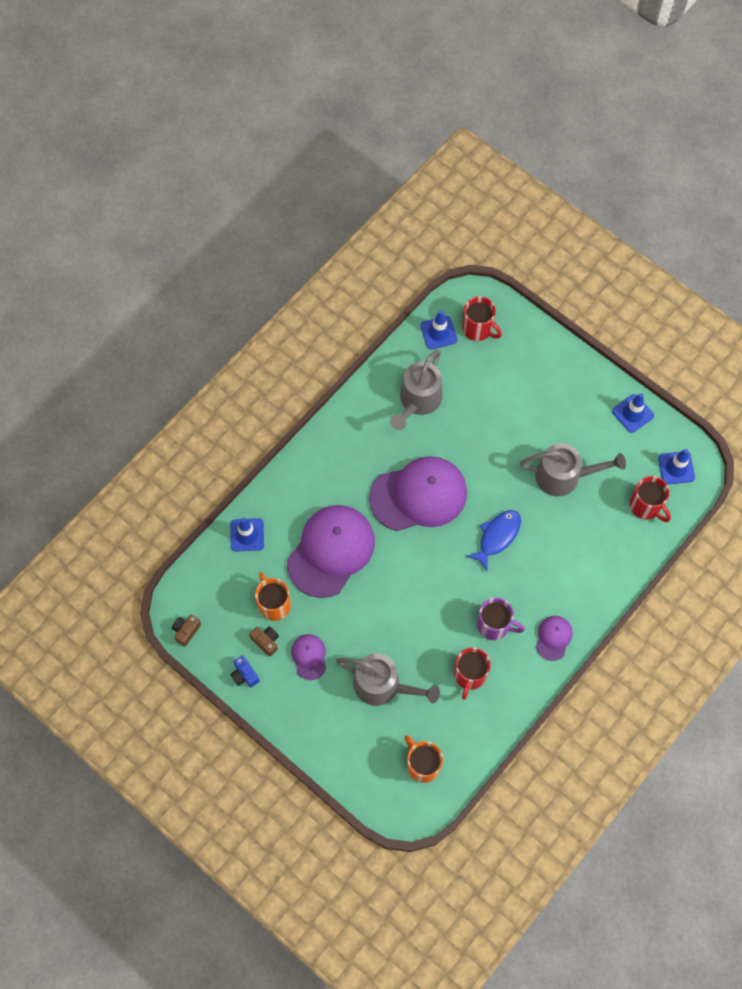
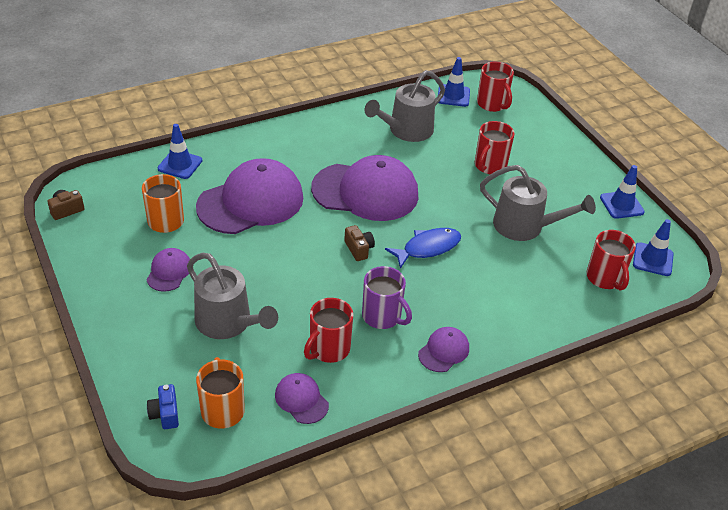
camera: 20 degrees right, 25 degrees down
(244, 675) = (93, 262): blue camera -> blue camera (165, 414)
(266, 641) = (135, 245): brown camera -> brown camera (359, 249)
(473, 730) = (301, 400): none -> purple cap
(508, 414) = (489, 166): none -> red mug

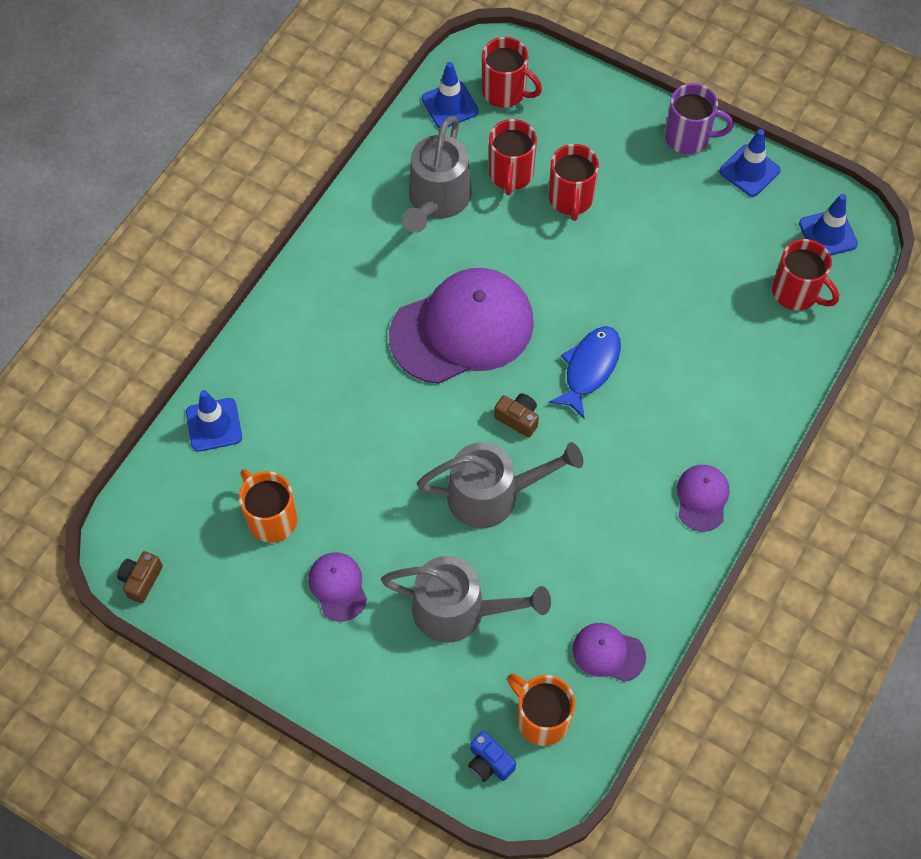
camera: 30 degrees left, 20 degrees up
(251, 202) = (345, 428): purple cap -> none
(328, 349) = (587, 573): red mug -> red mug (510, 174)
(382, 316) = (610, 494): purple mug -> purple mug (689, 137)
(525, 226) = (670, 270): grey watering can -> grey watering can (493, 494)

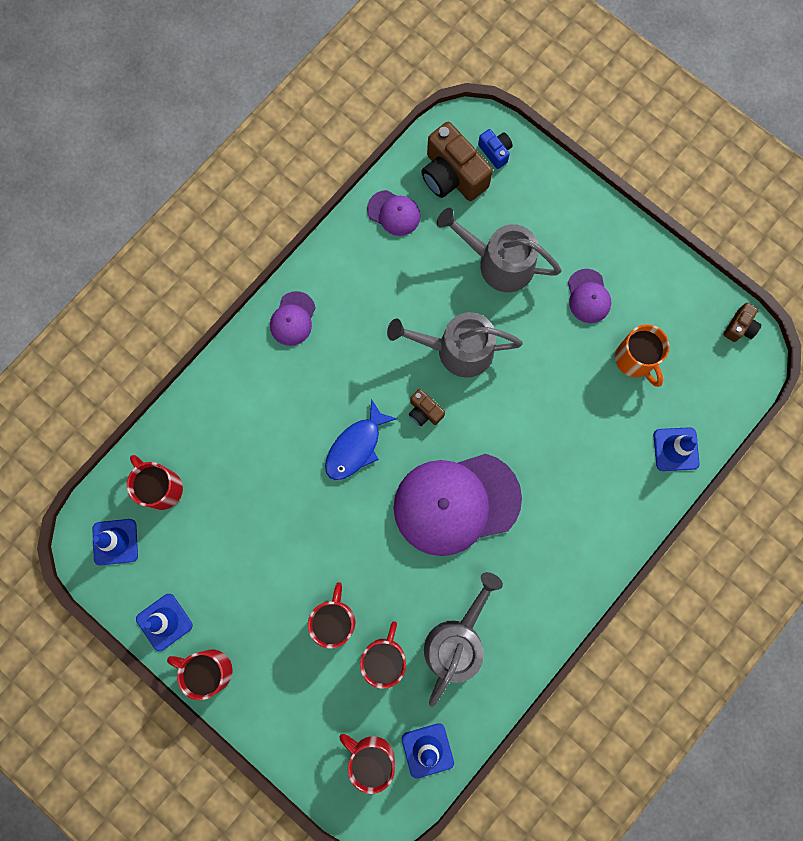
camera: 170 degrees left, 15 degrees up
(541, 718) = (452, 175): orange mug -> brown camera
(689, 137) = (209, 670): purple mug -> red mug

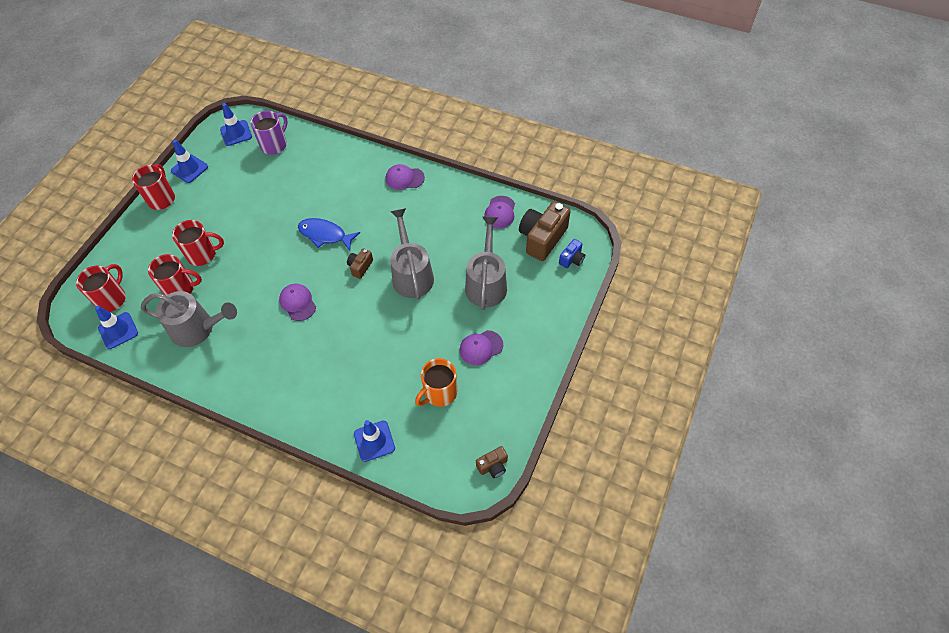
camera: 75 degrees right, 20 degrees down
(161, 488) = (274, 145): red mug -> purple mug
(456, 503) = (297, 303): purple cap -> purple cap, size x0.45
(739, 327) = (493, 466): brown camera -> brown camera turned 45 degrees counterclockwise

